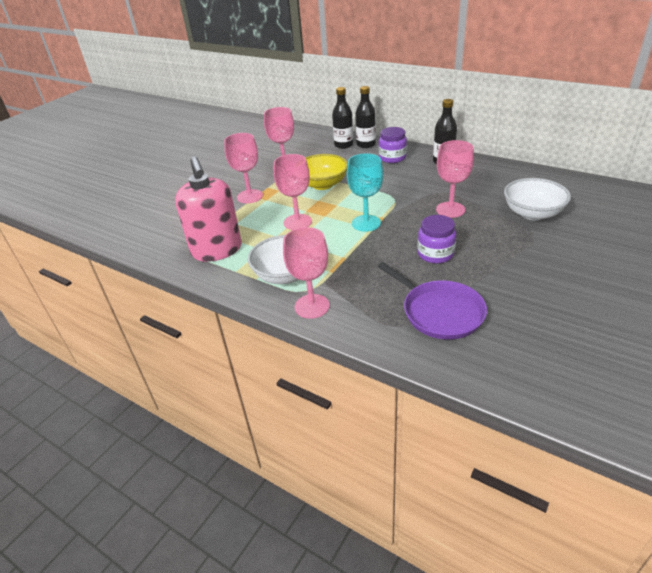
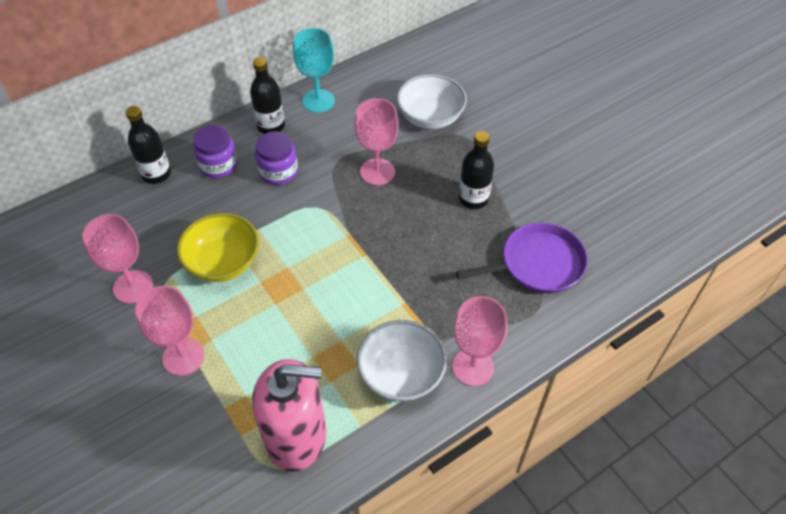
camera: 70 degrees left, 15 degrees up
(297, 222) = (296, 322): pink goblet -> none
(343, 145) = (133, 197): black bottle -> black bottle (473, 199)
(366, 223) = (349, 255): turquoise goblet -> turquoise goblet (318, 101)
(435, 254) = (448, 223): purple jar -> purple jar (278, 171)

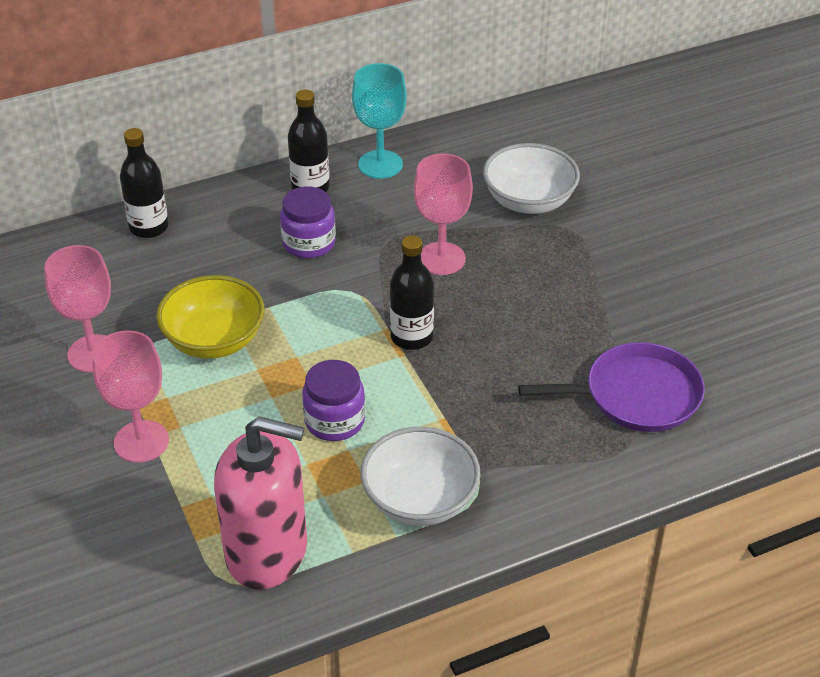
camera: 10 degrees right, 10 degrees down
(218, 165) = (231, 226): purple jar -> purple jar (334, 421)
(473, 199) = (565, 306): black bottle -> black bottle (411, 337)
(473, 367) = (518, 505): pink goblet -> none

